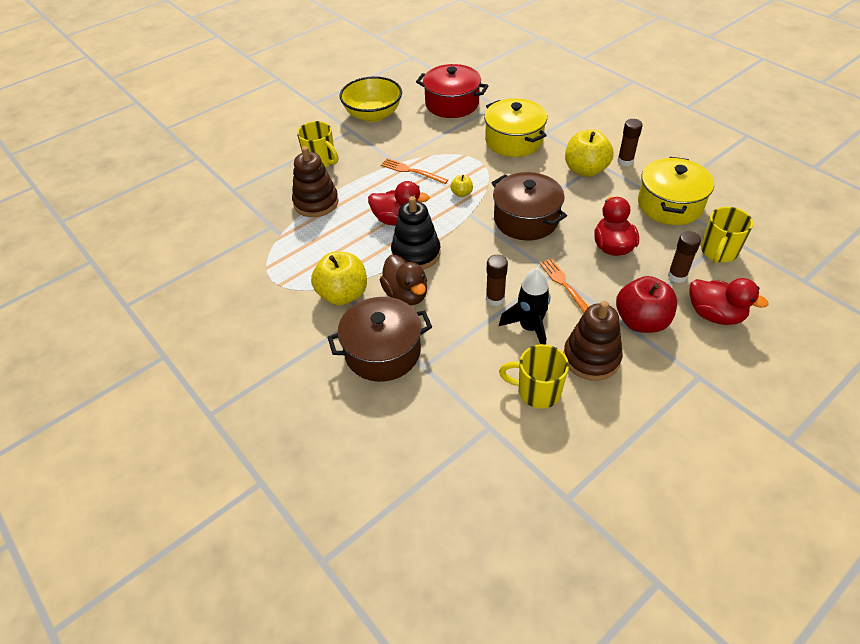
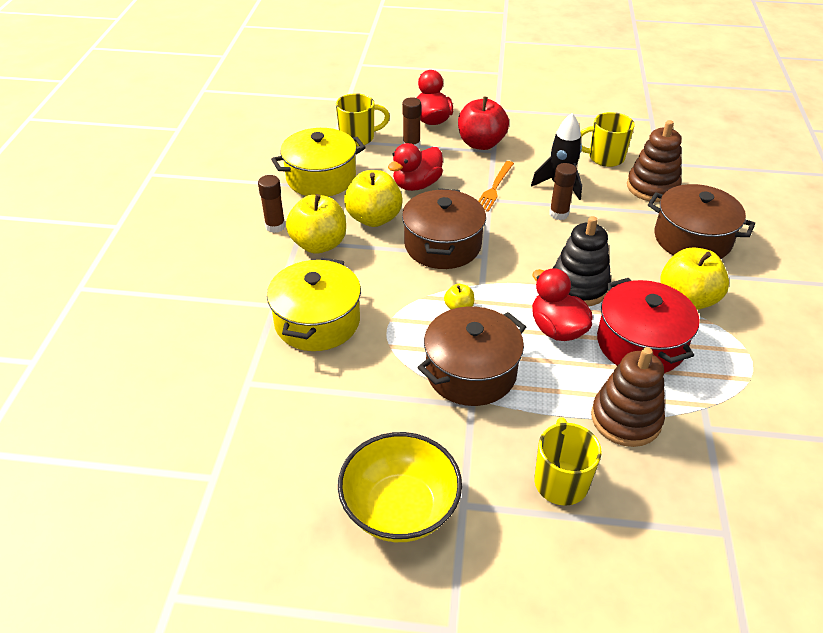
camera: 135 degrees left, 5 degrees down
(406, 294) = (628, 262): brown duck -> none
(412, 171) = (471, 372): orange fork -> brown pot
(452, 104) = (285, 432): red pot -> red pot (640, 343)
(537, 391) = (605, 158): yellow mug -> yellow mug turned 120 degrees clockwise
(590, 205) = (374, 218): none -> yellow apple
(591, 358) = (544, 150): brown stacking toy -> brown stacking toy (652, 187)

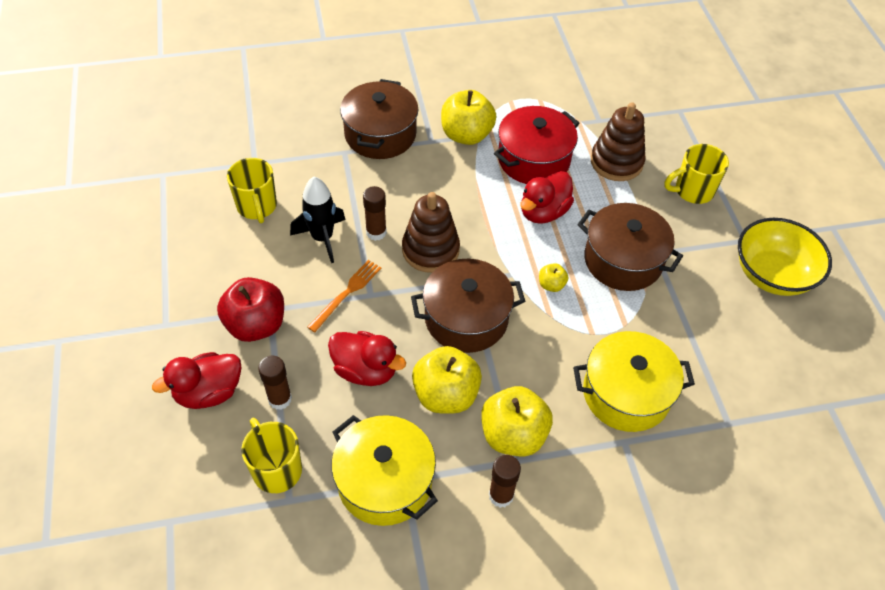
camera: 110 degrees left, 10 degrees up
(494, 187) = (346, 294): orange fork -> orange fork turned 60 degrees counterclockwise
(578, 286) = (482, 204): black stacking toy -> none
(652, 187) = (303, 165): brown stacking toy -> brown stacking toy (430, 250)

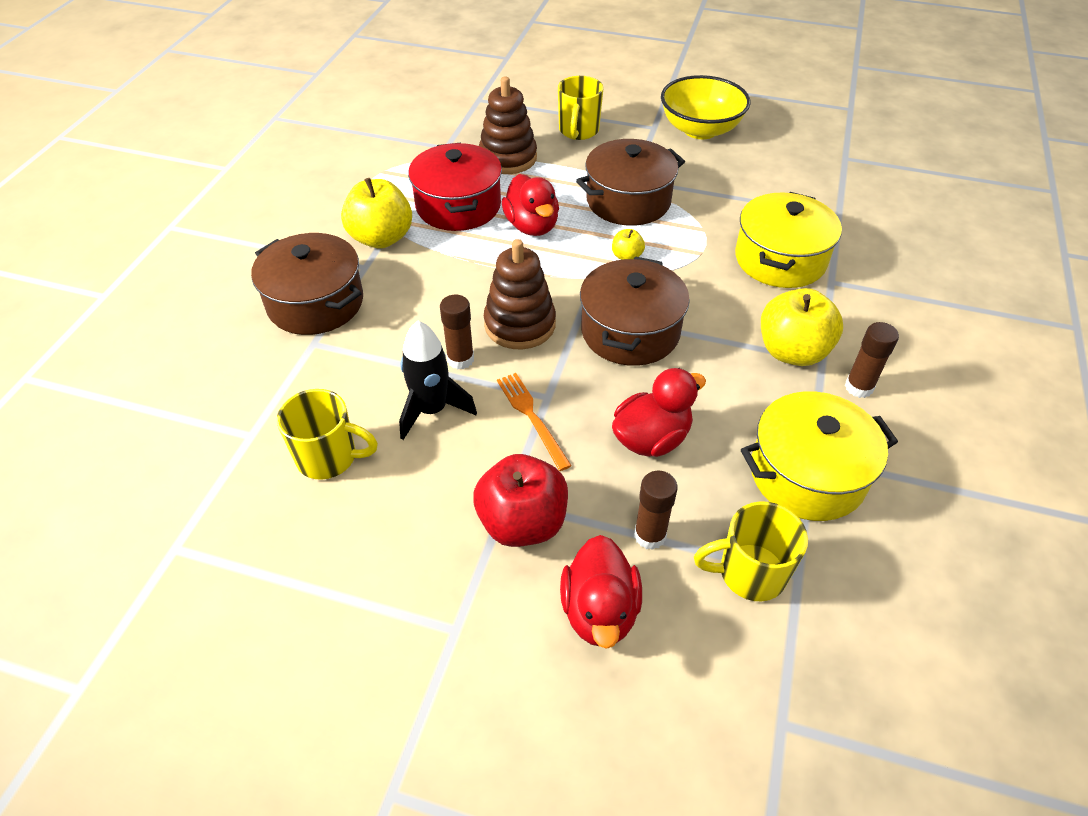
camera: 60 degrees left, 5 degrees down
(446, 395) = (719, 383): yellow apple -> none

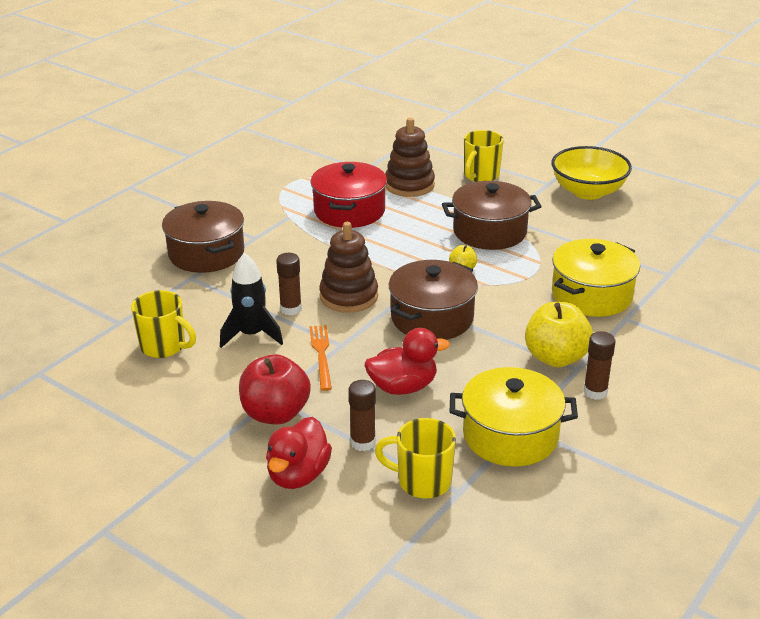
camera: 20 degrees right, 15 degrees down
(381, 238) = (278, 221): yellow apple -> none
(532, 226) = (399, 235): red duck -> none

